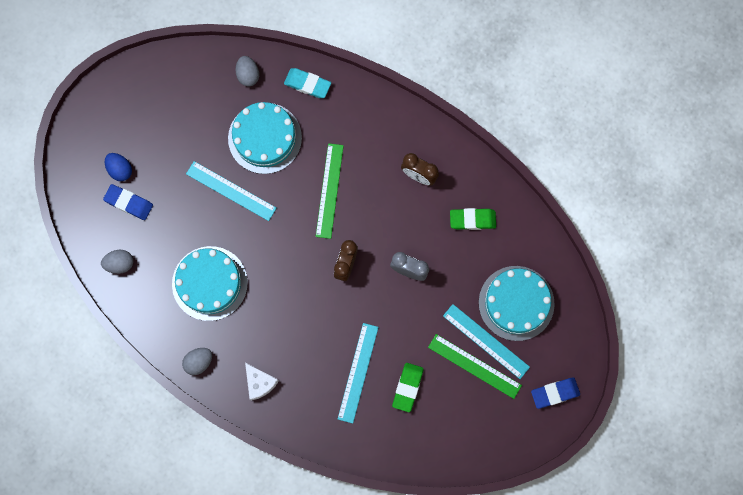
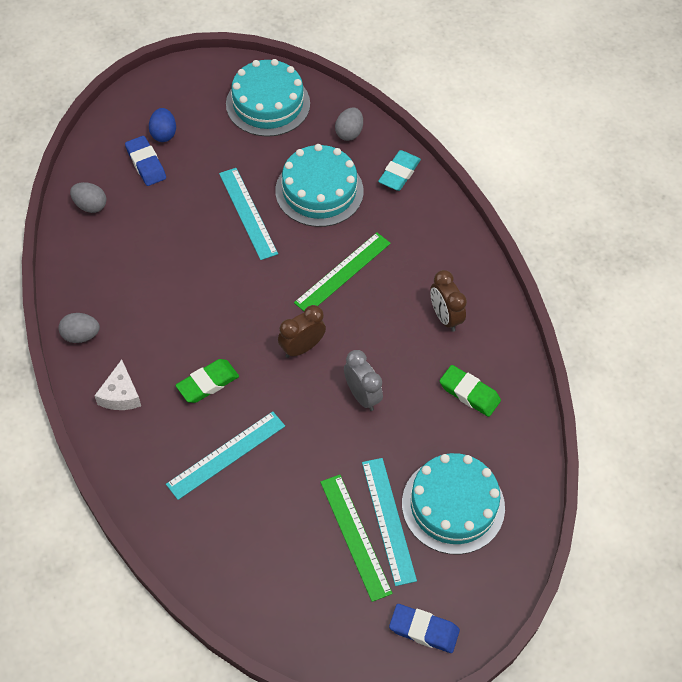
camera: 35 degrees right, 20 degrees down
(209, 283) = (156, 275): turquoise cake -> turquoise cake (268, 104)
(307, 84) = (399, 173): turquoise eraser -> turquoise eraser turned 60 degrees clockwise
(407, 387) = (265, 506): green eraser -> green eraser (208, 383)

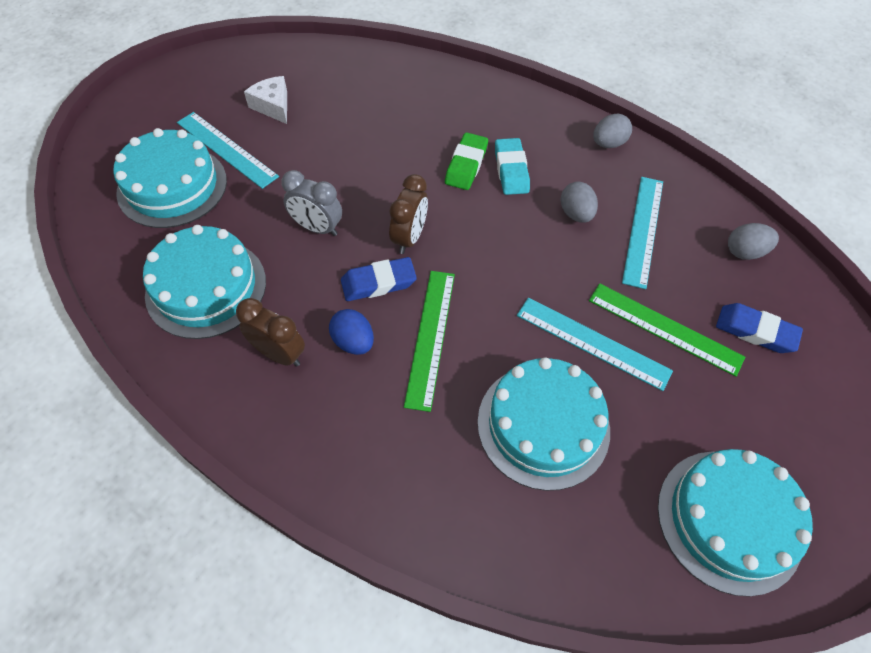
camera: 145 degrees right, 0 degrees up
(120, 395) = (527, 122): white cheese -> white cheese (273, 106)
(163, 134) = (785, 382): blue egg -> blue egg (353, 342)
(226, 455) = (400, 126): turquoise ruler -> turquoise ruler (643, 230)
(349, 133) = (586, 548): grey egg -> grey egg (575, 214)
(355, 536) = (248, 126): green ruler -> green ruler (664, 328)
(399, 173) = (467, 524): turquoise eraser -> turquoise eraser (511, 170)
(424, 630) = (154, 99): blue eraser -> blue eraser (378, 283)
(469, 393) = (206, 287): green eraser -> turquoise cake

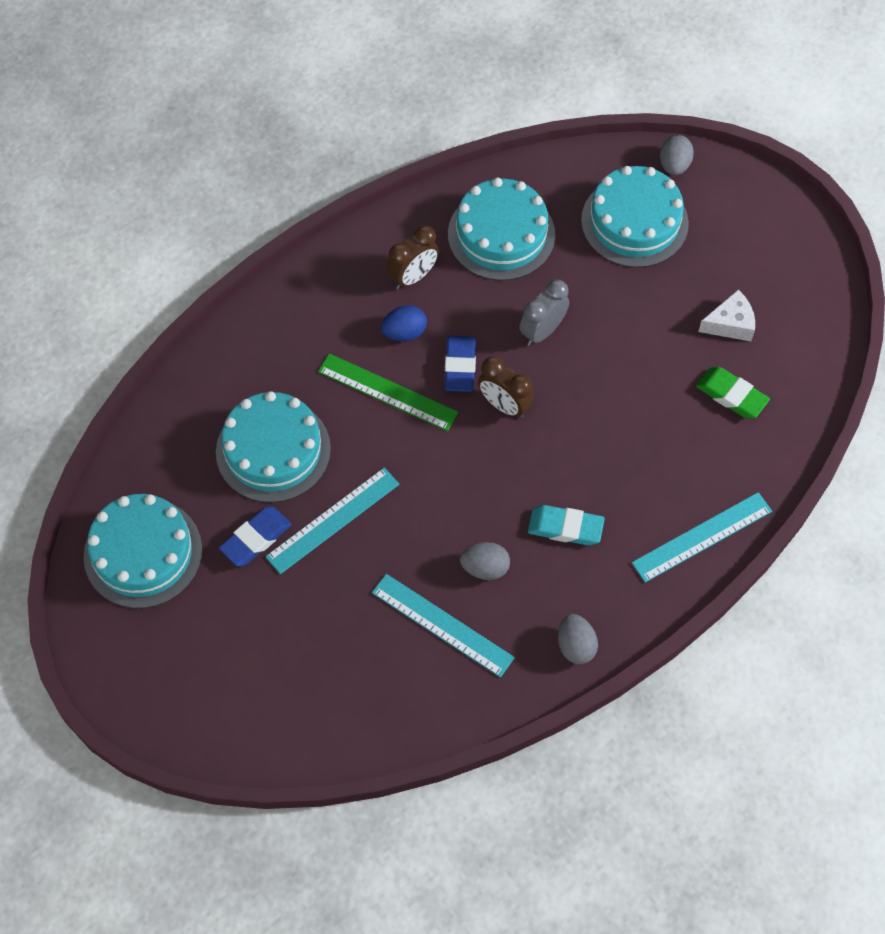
camera: 110 degrees right, 5 degrees up
(226, 149) = (674, 272): turquoise ruler -> turquoise ruler (702, 536)
(466, 165) = (586, 486): green eraser -> green eraser (731, 395)
(664, 328) = (324, 589): green ruler -> none
(744, 252) = (381, 713): grey egg -> grey egg (674, 165)
(755, 331) = (290, 670): blue eraser -> blue eraser (256, 539)

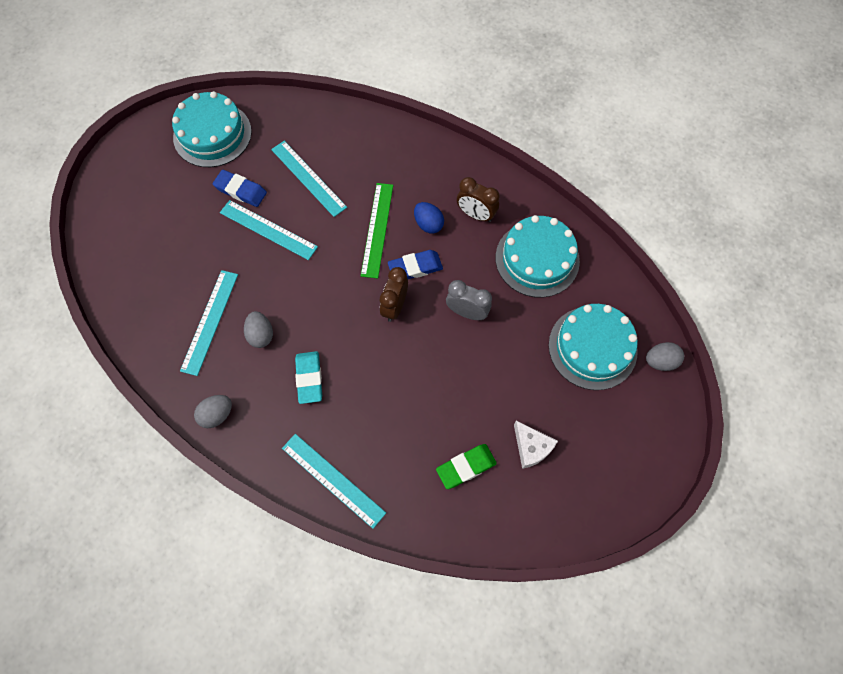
camera: 70 degrees right, 5 degrees up
(273, 450) = (308, 178): turquoise cake -> turquoise ruler
(731, 395) = (466, 467): green eraser -> green eraser turned 45 degrees clockwise

